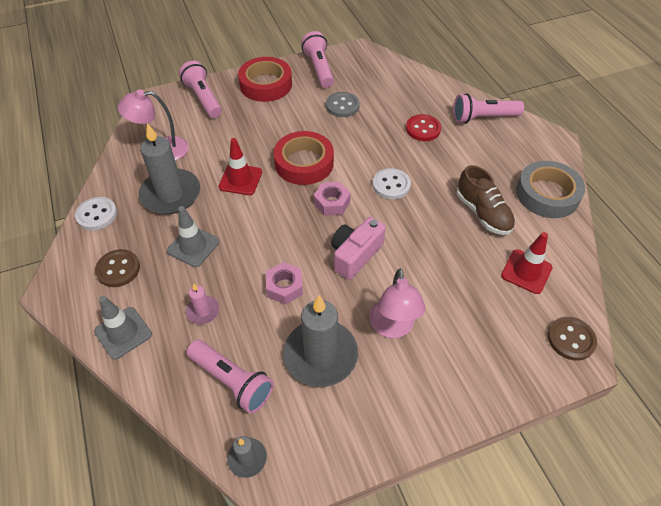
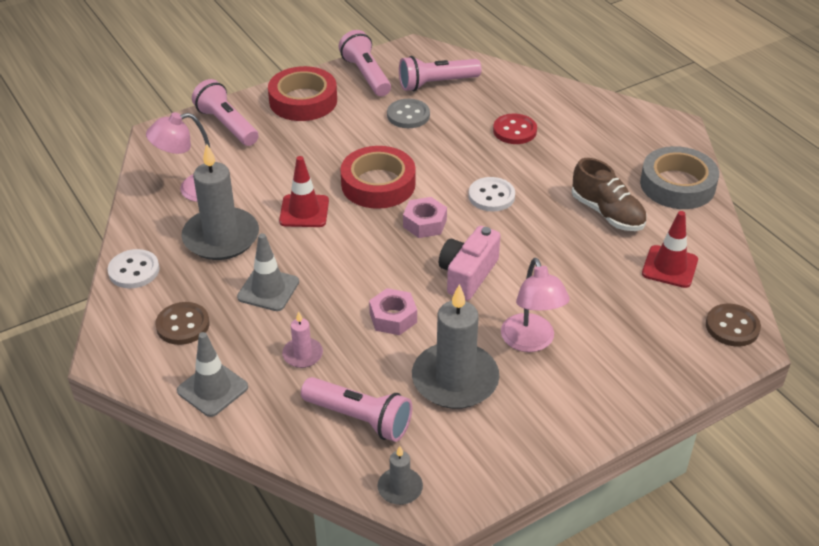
camera: 10 degrees left, 10 degrees down
(483, 118) = (584, 111): pink flashlight -> pink flashlight (436, 84)

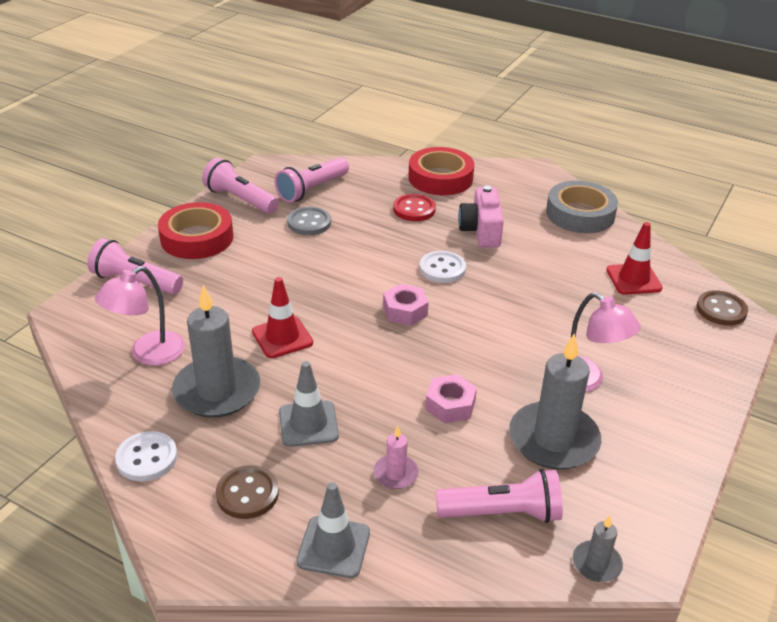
camera: 30 degrees left, 5 degrees down
(378, 184) = (333, 290): red tape -> red tape (440, 178)
(467, 274) = (482, 342): pink camera -> pink camera (481, 231)
(607, 213) = (548, 253): brown shoe -> none

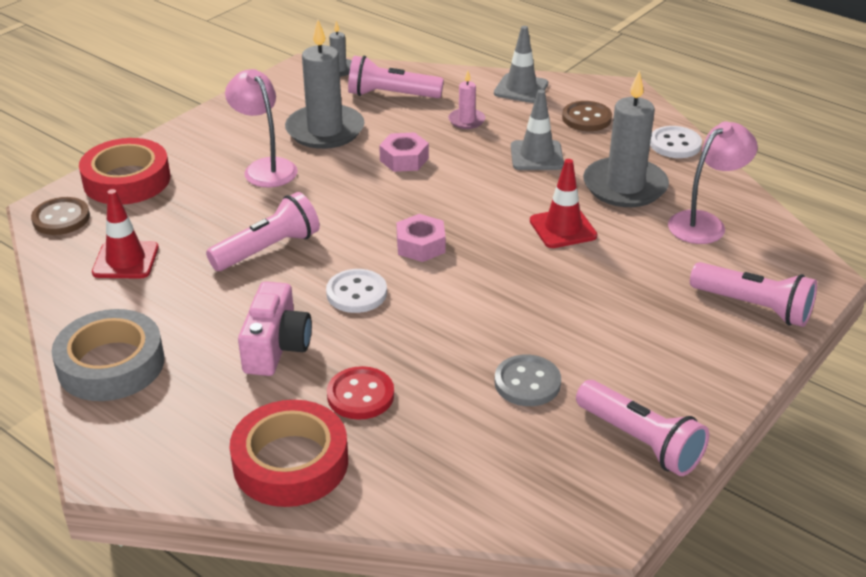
camera: 170 degrees left, 0 degrees up
(197, 238) = (692, 369): red tape -> red tape (127, 180)
(311, 190) = (520, 453): pink flashlight -> pink flashlight (268, 249)

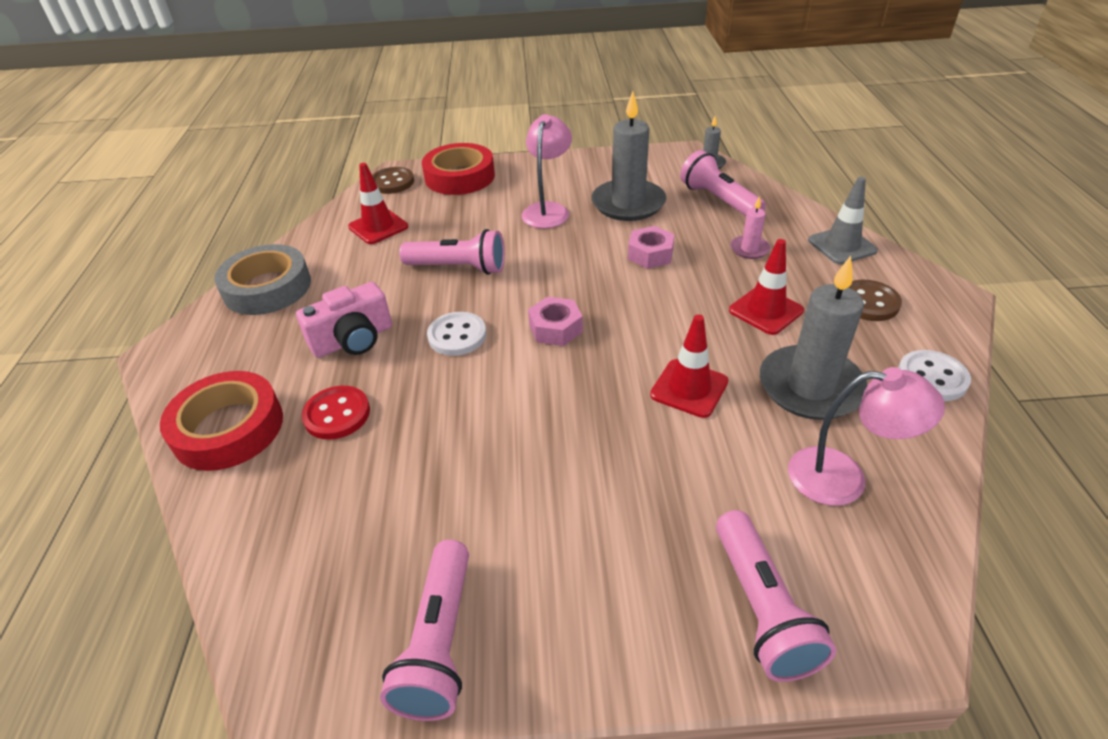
camera: 50 degrees right, 5 degrees up
(527, 383) = (447, 502): grey button -> none
(536, 156) = (765, 310): grey traffic cone -> red traffic cone

